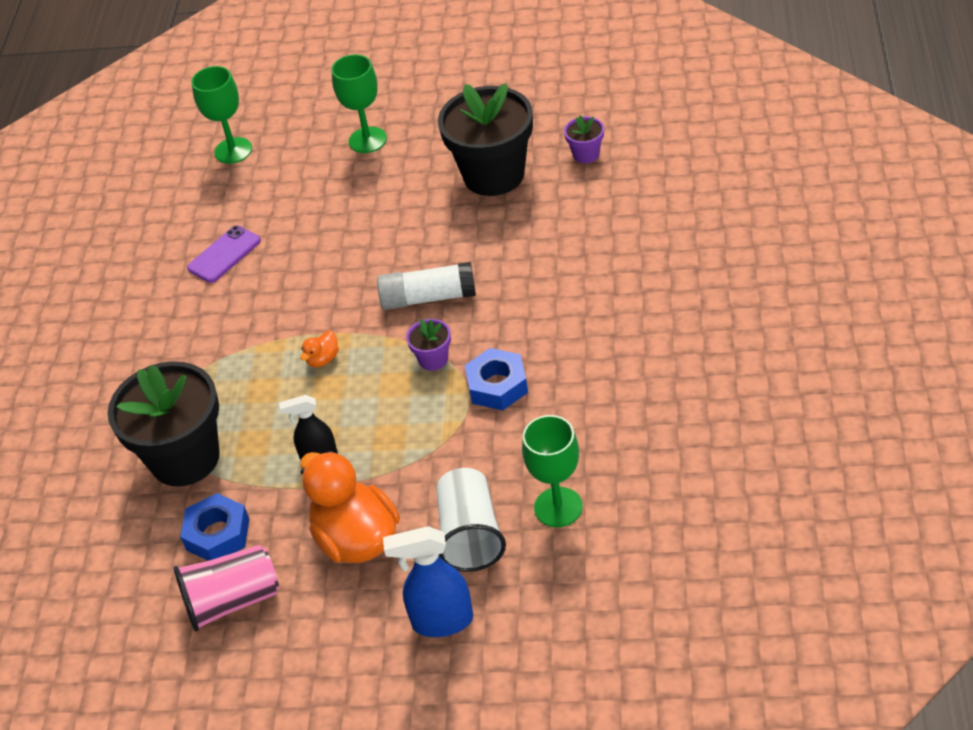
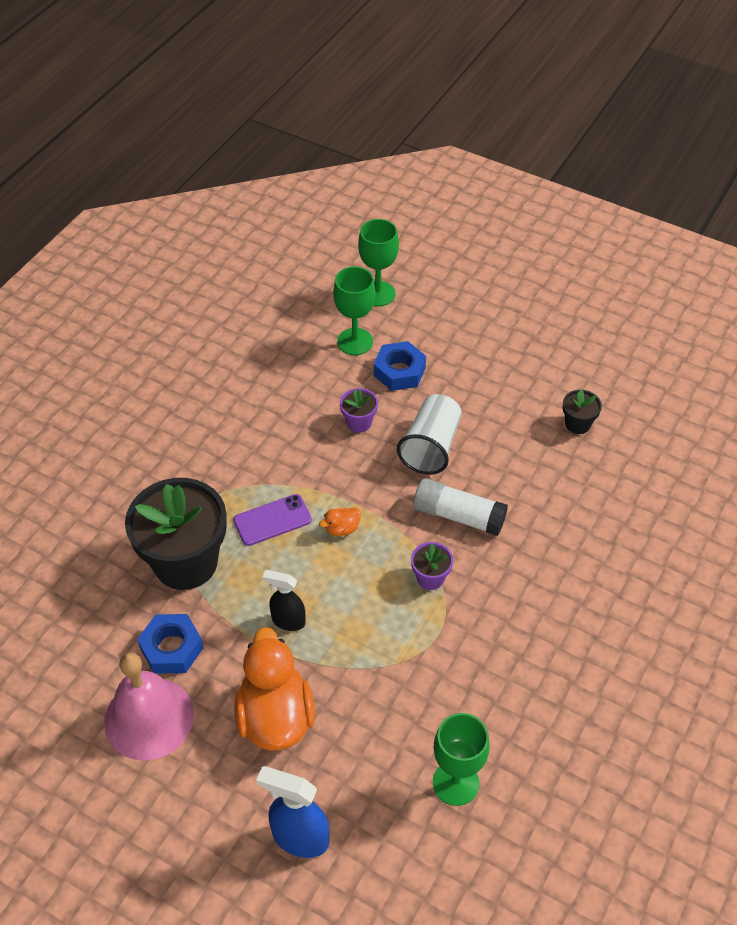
camera: 20 degrees right, 5 degrees up
(224, 254) = (318, 388): purple phone -> purple phone (272, 520)
(233, 601) = (149, 718): pink cup -> pink bell
(367, 140) = (490, 337): green goblet -> green goblet (355, 341)
(470, 534) = (368, 767): white cup -> white cup (431, 447)
(494, 175) = (577, 424): black flower pot -> black flower pot, size x0.43
(497, 385) = (469, 633): blue nut -> blue nut (399, 371)
(586, 154) = (668, 444): purple flower pot -> purple flower pot (359, 422)

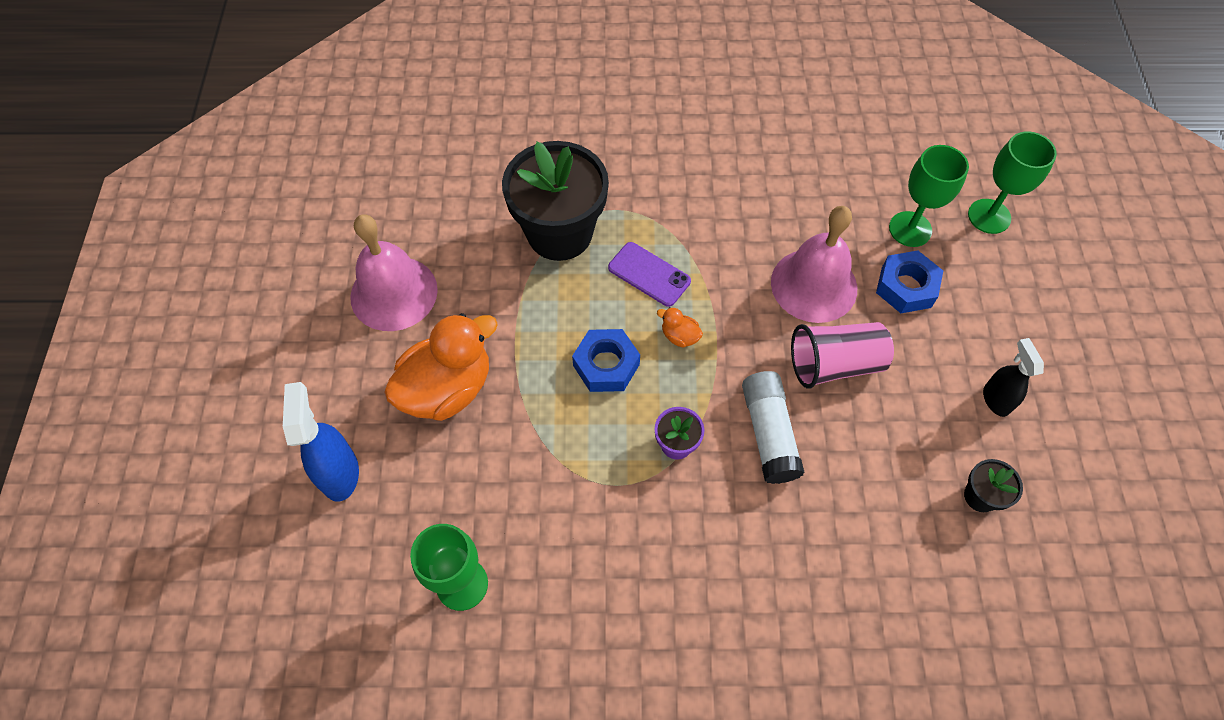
camera: 60 degrees right, 10 degrees up
(172, 648) = (469, 271): blue nut -> blue nut (606, 365)
(288, 621) = (550, 345): black spray bottle -> black spray bottle (995, 399)
(359, 422) = (814, 285): purple flower pot -> pink bell
(431, 447) = (834, 364): white cup -> pink cup

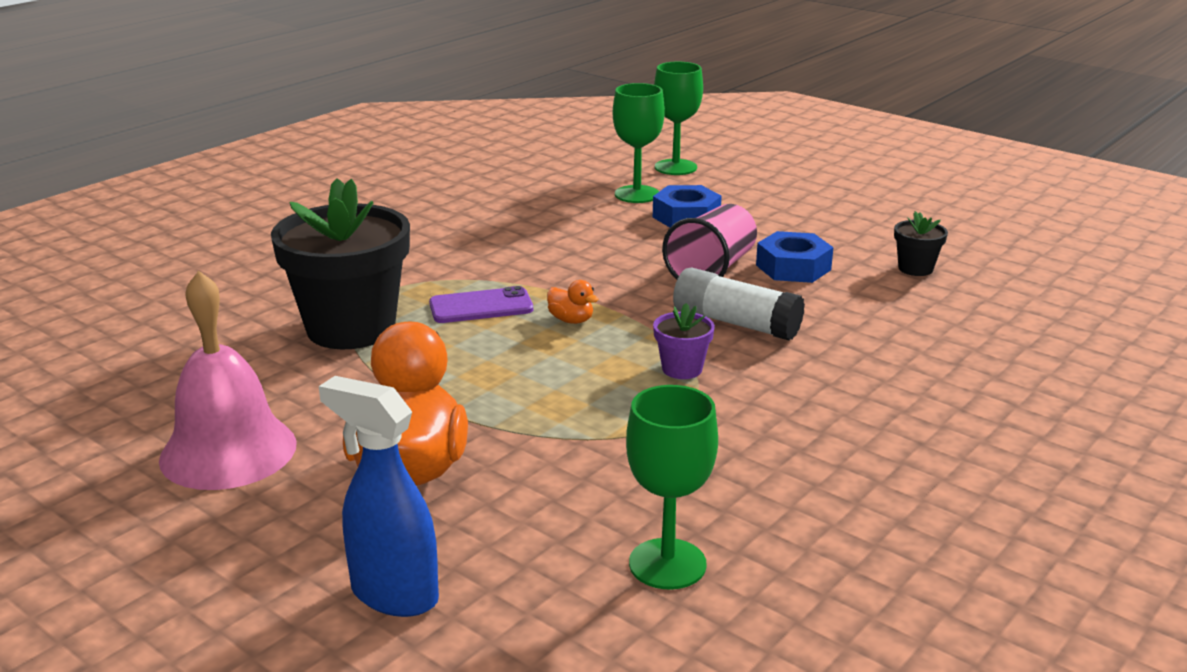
camera: 50 degrees left, 35 degrees down
(606, 365) = (540, 367): blue nut -> blue nut (793, 267)
(679, 336) = (571, 320): orange duck -> orange duck turned 120 degrees counterclockwise
(814, 285) = (622, 246): pink bell -> none
(995, 399) = (837, 229): black spray bottle -> none

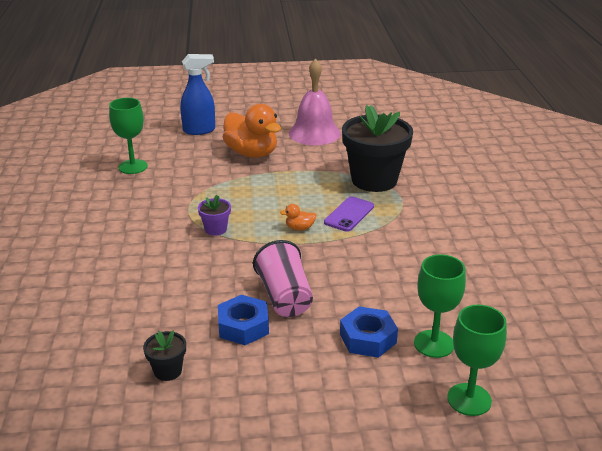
camera: 135 degrees right, 5 degrees up
(736, 323) = (224, 266): white glue stick -> none

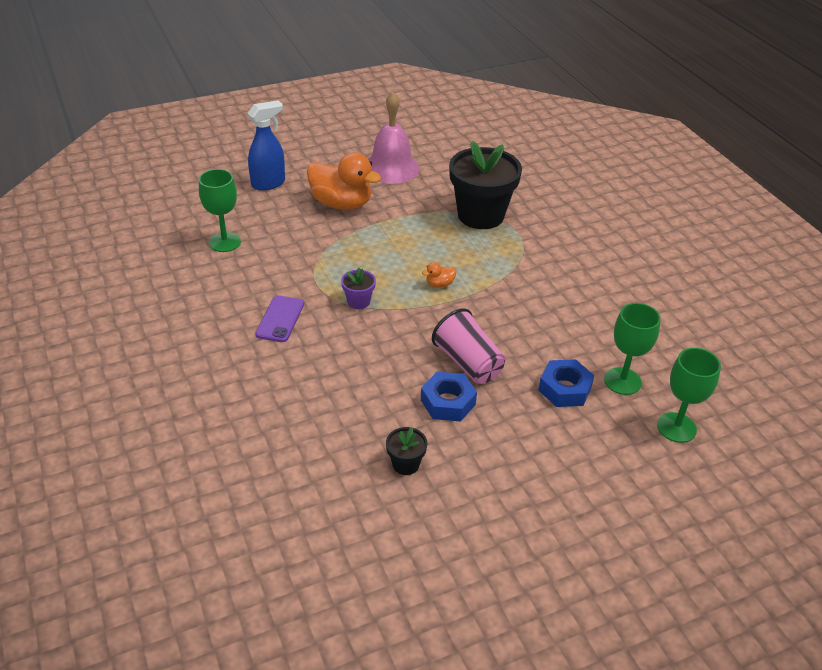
camera: 20 degrees left, 10 degrees up
(349, 214) = (478, 259): purple phone -> purple phone (280, 319)

